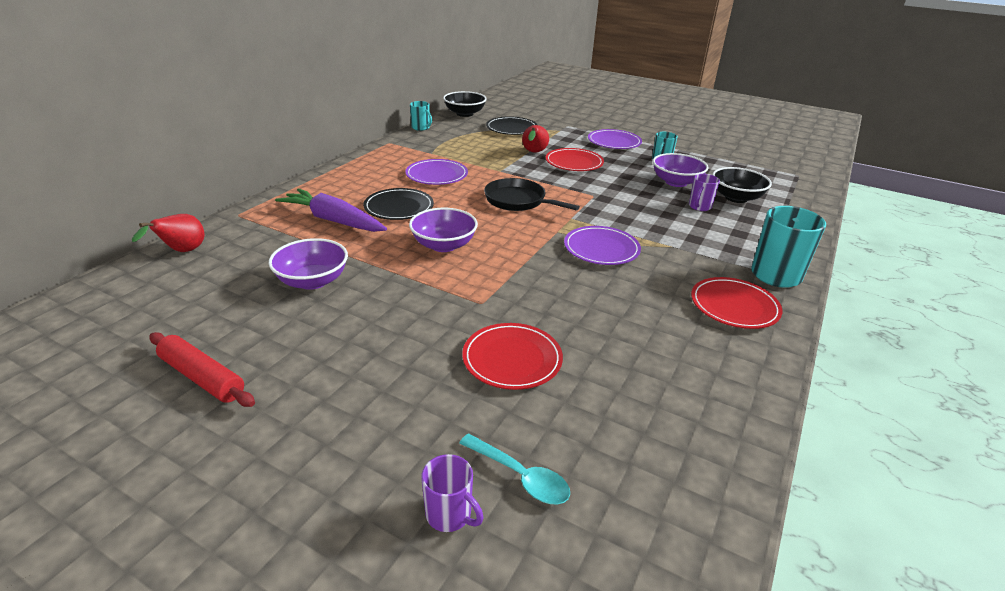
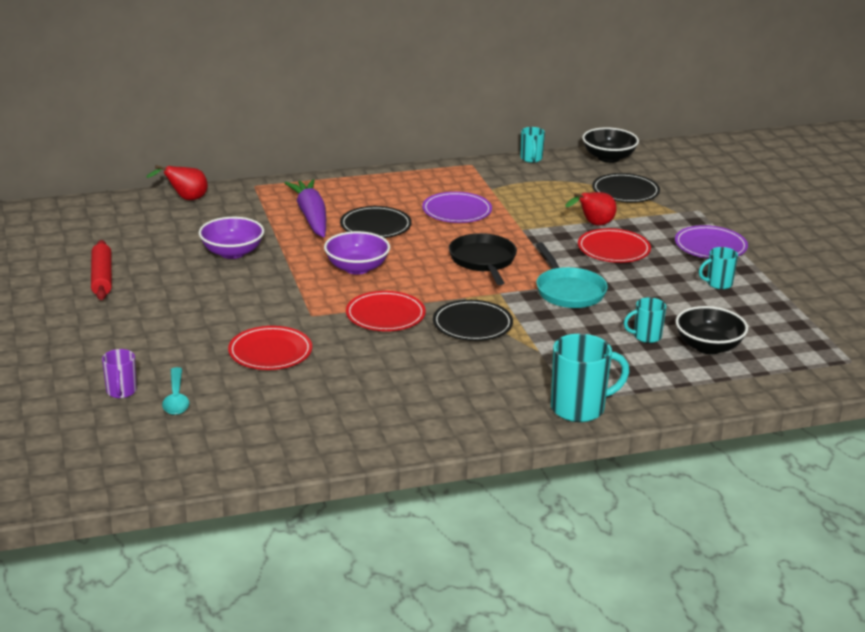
camera: 45 degrees right, 5 degrees down
(601, 249) = (472, 324): purple plate -> black plate
(604, 198) = (568, 291): none -> turquoise pan
(676, 182) = (679, 308): purple bowl -> none
(699, 207) = (646, 336): purple mug -> turquoise mug
(734, 306) = (487, 406): red plate -> red plate (385, 315)

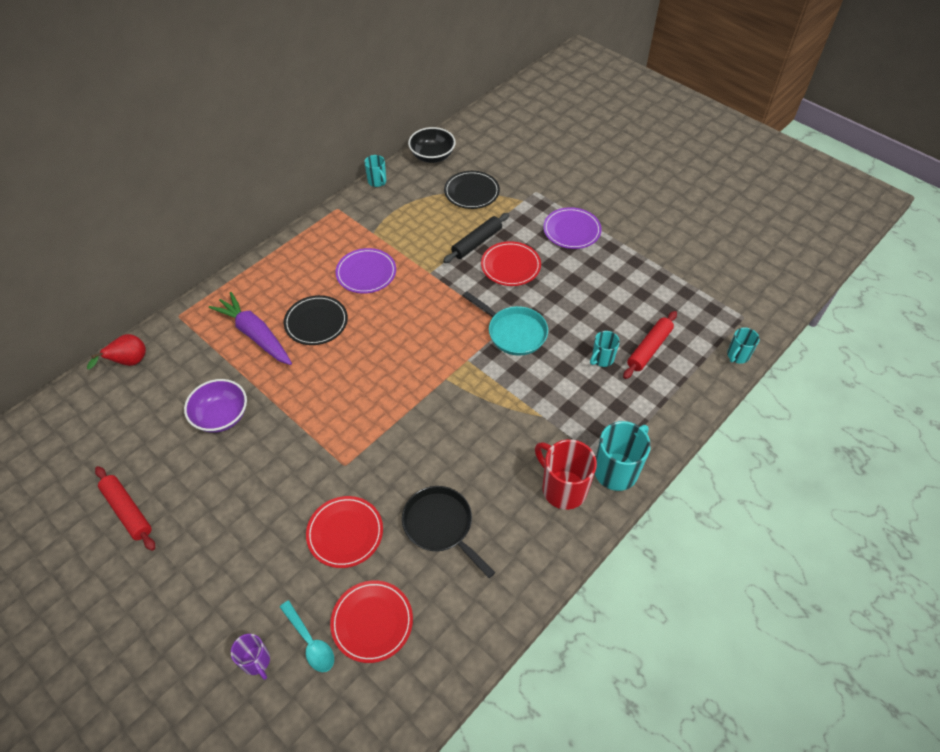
camera: 30 degrees left, 25 degrees up
(357, 268) = (338, 384): purple bowl -> none
(385, 315) = (402, 434): red plate -> red plate (372, 622)
(472, 324) = (474, 410): black plate -> none
(483, 261) = (428, 326): black pan -> black pan (441, 526)
(509, 399) = (563, 488): none -> red mug
(593, 224) = (476, 242): red pear -> black rolling pin
(708, 347) = (649, 349): black bowl -> red rolling pin
(718, 284) = (606, 272): turquoise mug -> turquoise mug (737, 356)

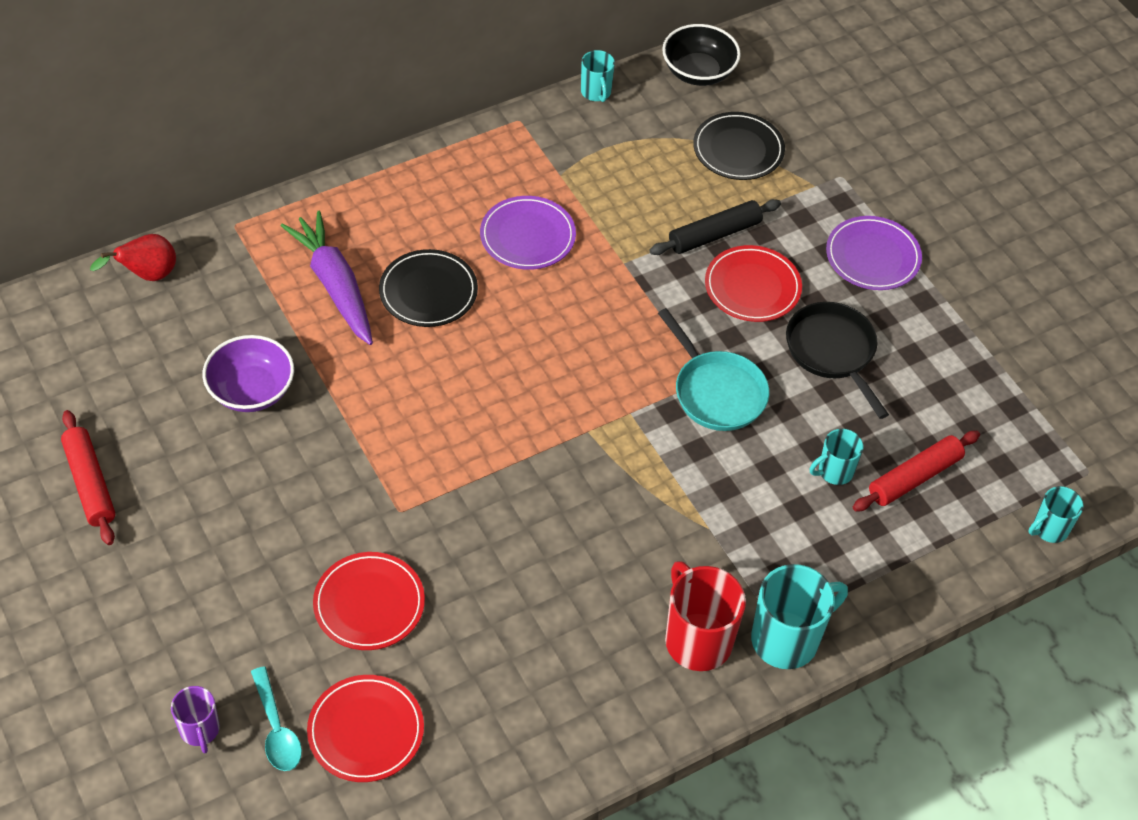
camera: 15 degrees right, 0 degrees up
(441, 526) = (504, 636): black pan -> black pan (833, 352)

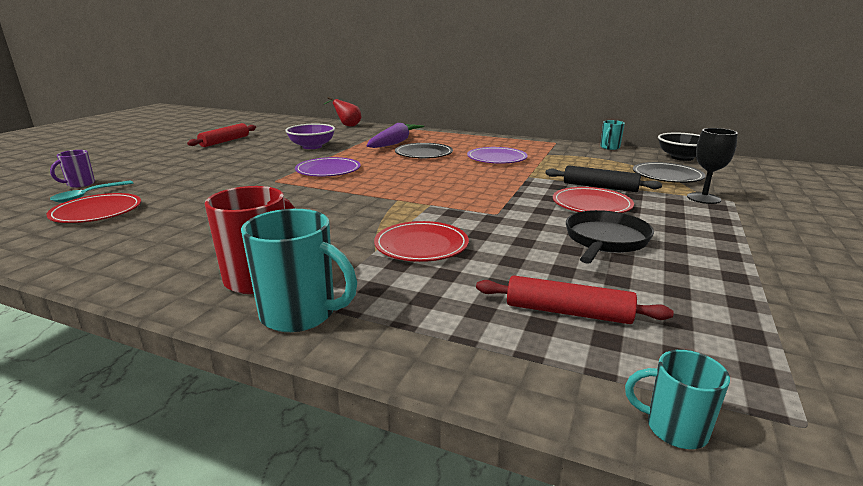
camera: 55 degrees right, 30 degrees down
(369, 604) = (200, 191): red plate -> red plate (421, 245)
(716, 391) = (493, 219): turquoise pan -> none
(816, 189) = (703, 198): none -> black goblet
(834, 471) = (505, 276): turquoise mug -> none
(872, 256) = (709, 227): purple plate -> purple plate (328, 170)

